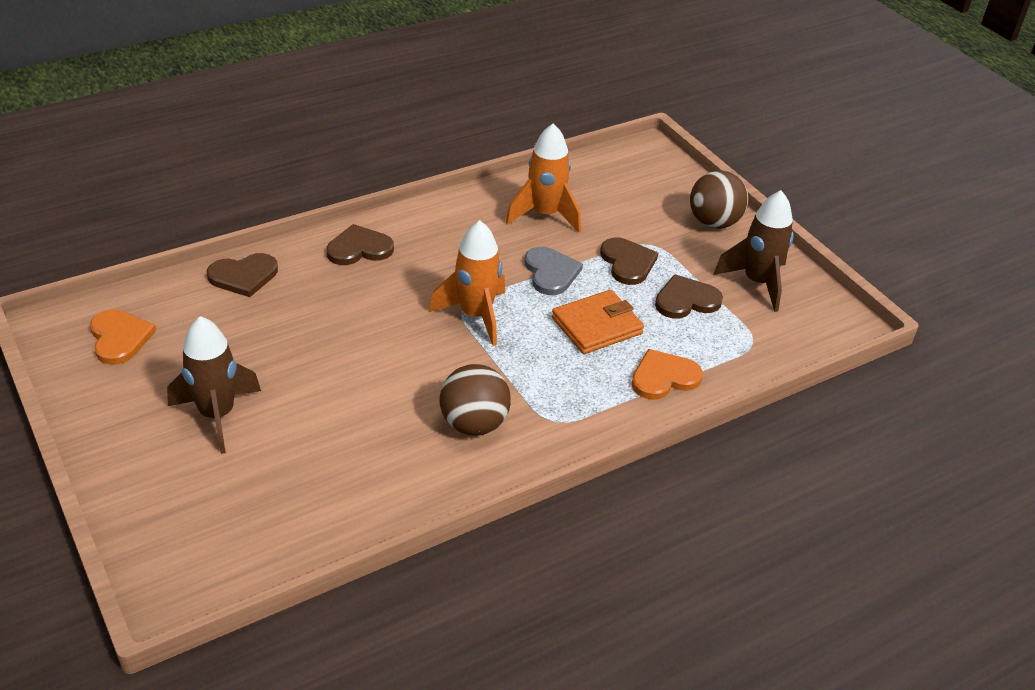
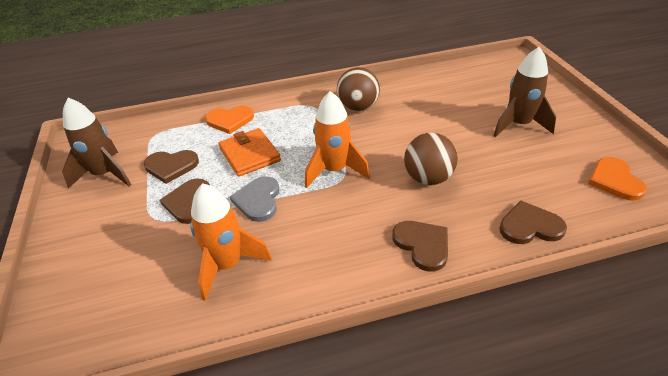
camera: 160 degrees left, 0 degrees up
(359, 248) = (422, 245): brown heart -> brown heart turned 120 degrees counterclockwise
(597, 325) = (249, 155): orange wallet -> orange wallet turned 75 degrees clockwise
(714, 222) = (77, 236): brown ball -> brown ball (428, 178)

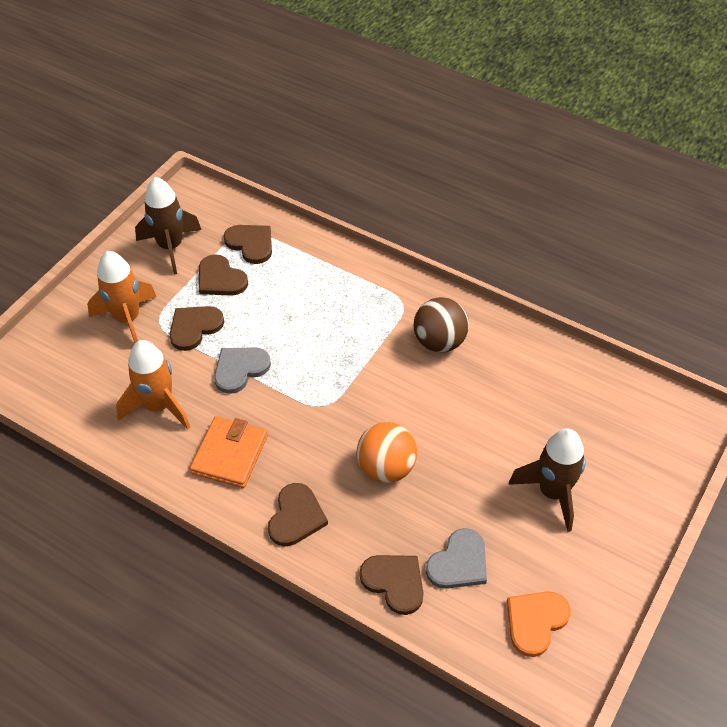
camera: 45 degrees right, 10 degrees up
(168, 138) = (251, 244): none -> brown heart
(230, 120) = (316, 264): orange heart -> none
(249, 155) = (286, 317): orange wallet -> orange wallet (229, 454)
(334, 171) = (327, 392): orange rocket -> orange rocket (127, 319)
(428, 178) = (386, 468): brown ball -> orange ball
(539, 188) = (459, 562): none -> grey heart

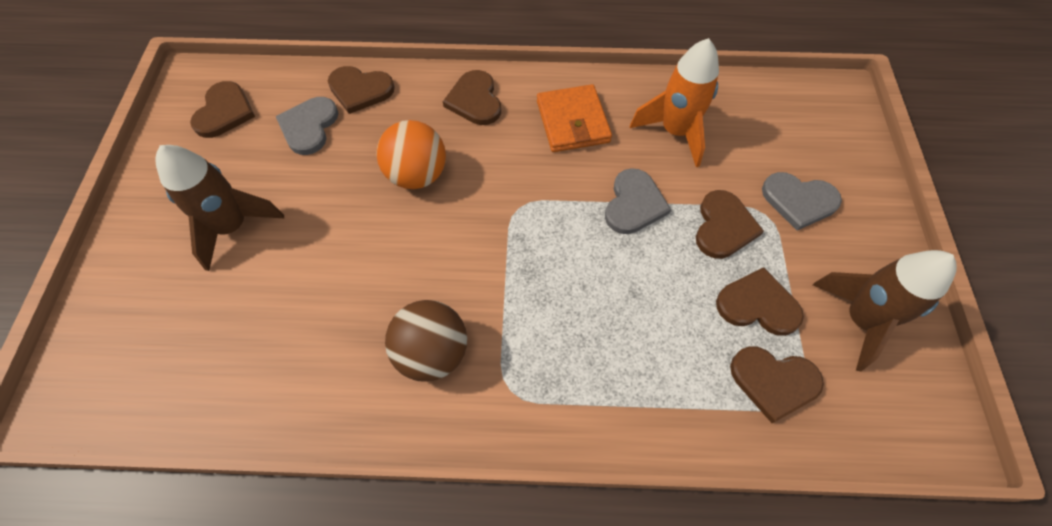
camera: 150 degrees right, 10 degrees up
(127, 319) = (799, 201): orange rocket -> grey heart
(535, 621) = (224, 112): orange heart -> brown heart

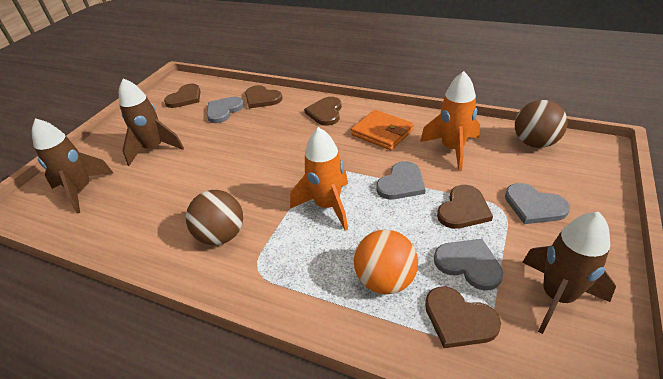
camera: 25 degrees right, 20 degrees down
(154, 337) = (81, 190): none -> brown rocket
(417, 175) = (269, 143): orange ball -> orange ball (385, 280)
(555, 265) = (327, 206): none -> orange rocket
(573, 122) = (382, 132): orange wallet -> orange wallet turned 60 degrees counterclockwise
(758, 305) = (468, 264): brown heart -> grey heart
(768, 101) = (534, 143): none -> brown ball

